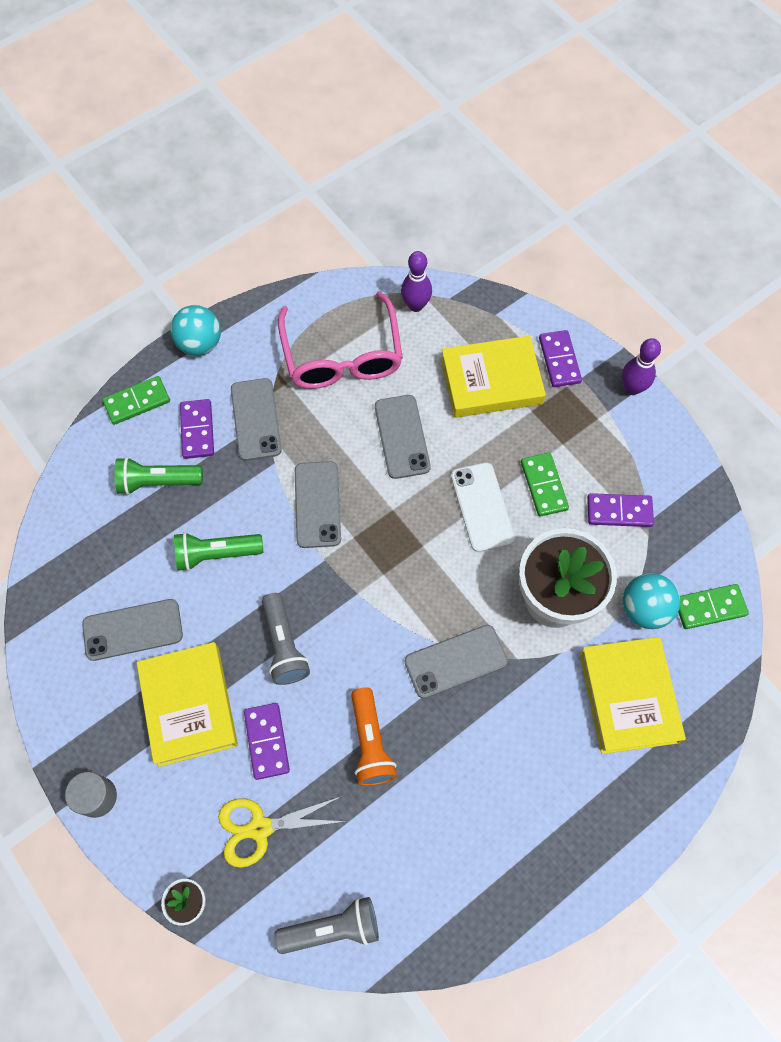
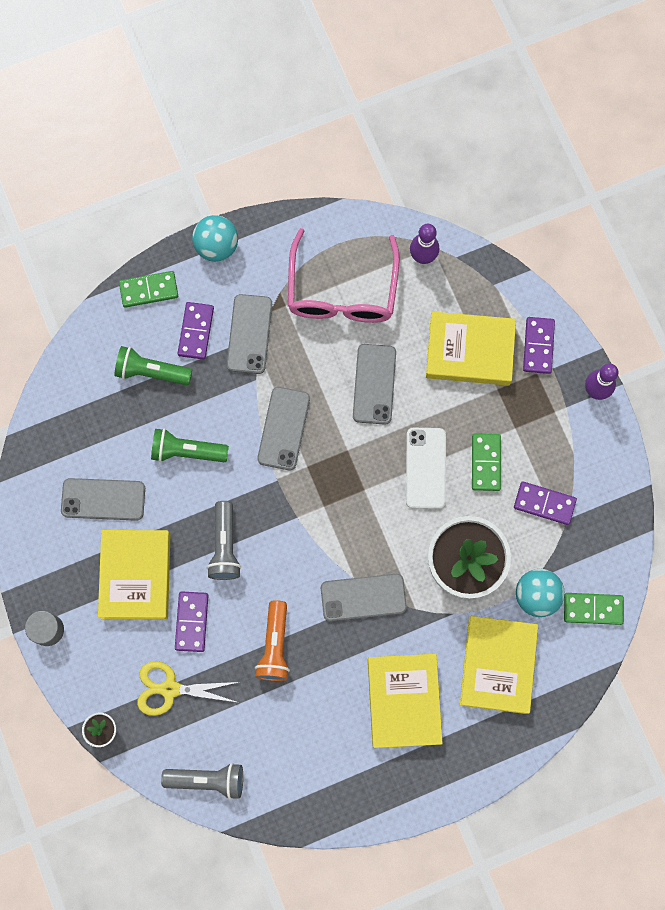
camera: 15 degrees right, 10 degrees up
(536, 767) = (403, 701): none -> yellow book

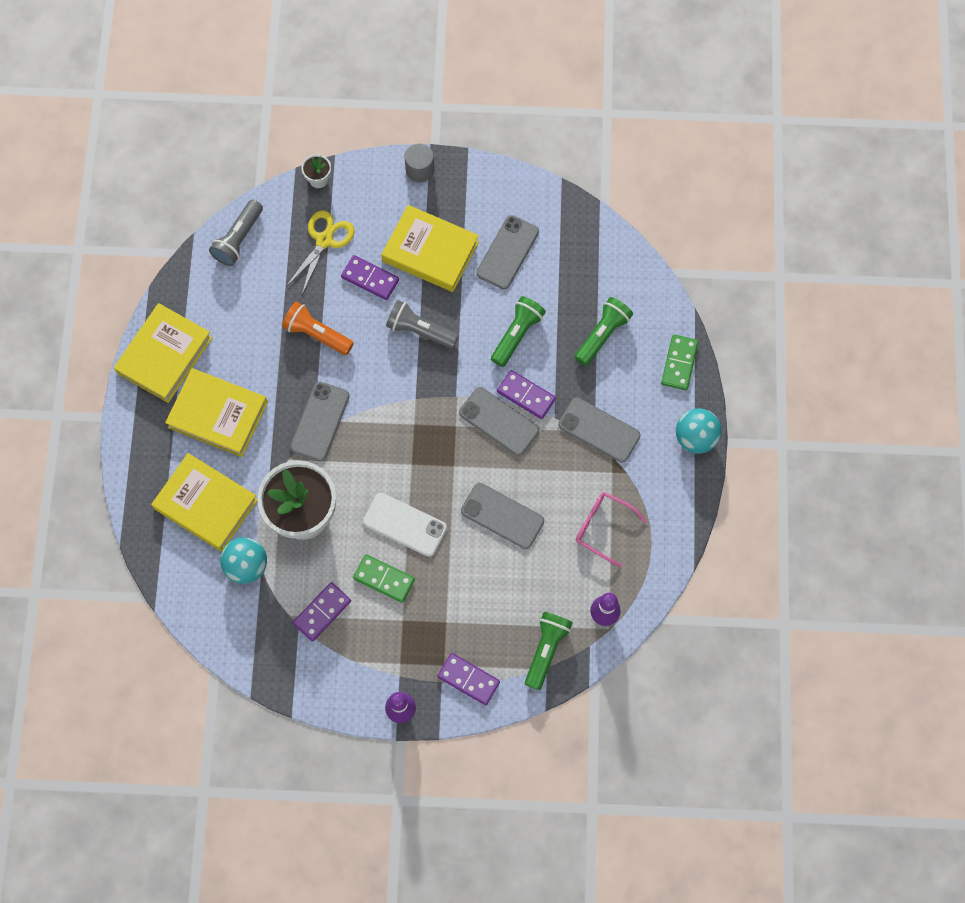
camera: 115 degrees right, 5 degrees down
(196, 331) = (622, 386): purple domino -> purple domino (526, 395)
(342, 291) = (603, 527): pink glasses -> pink glasses, size x0.57
(469, 351) = (493, 614): yellow book -> yellow book (164, 355)
(478, 292) = (546, 650): none -> green flashlight
(593, 609) = (210, 608): green domino -> none

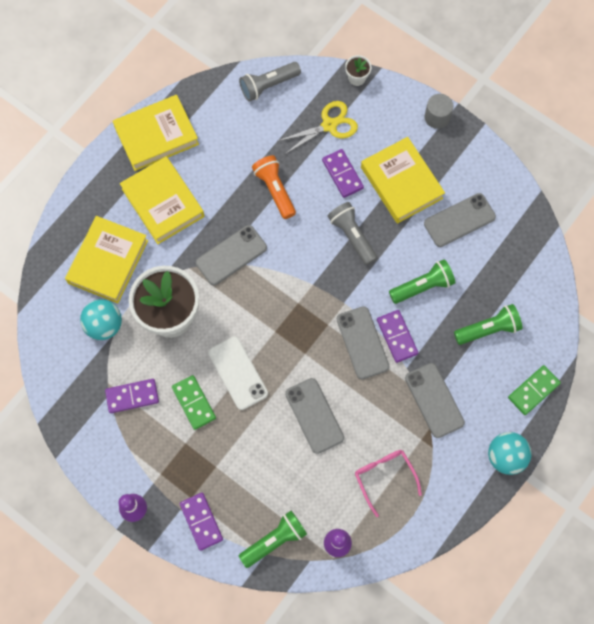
camera: 35 degrees right, 0 degrees up
(206, 504) = (108, 261): yellow book -> yellow book turned 45 degrees clockwise

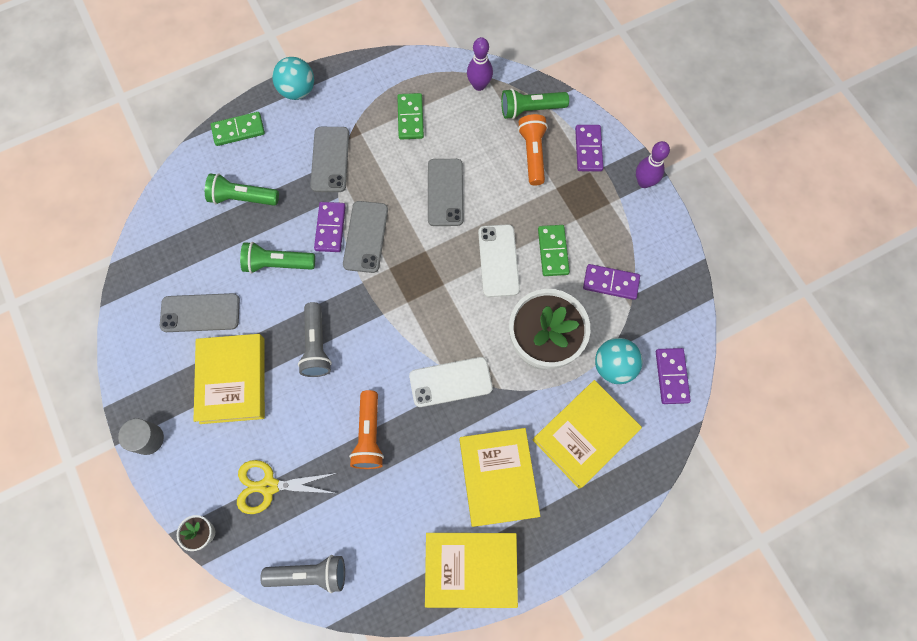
camera: 155 degrees left, 0 degrees up
(231, 255) = (450, 382): grey phone -> white phone
(252, 492) = (533, 154): none -> orange flashlight
(342, 174) = (288, 419): purple domino -> purple domino (671, 376)
(384, 477) = (410, 118): pink glasses -> green domino

